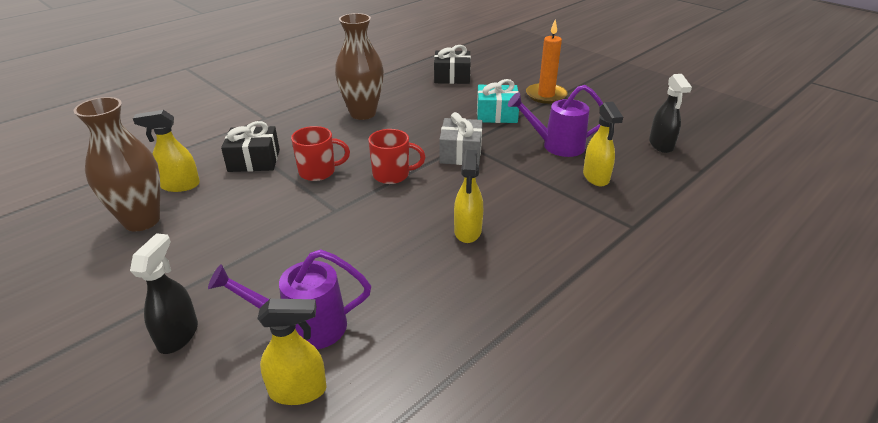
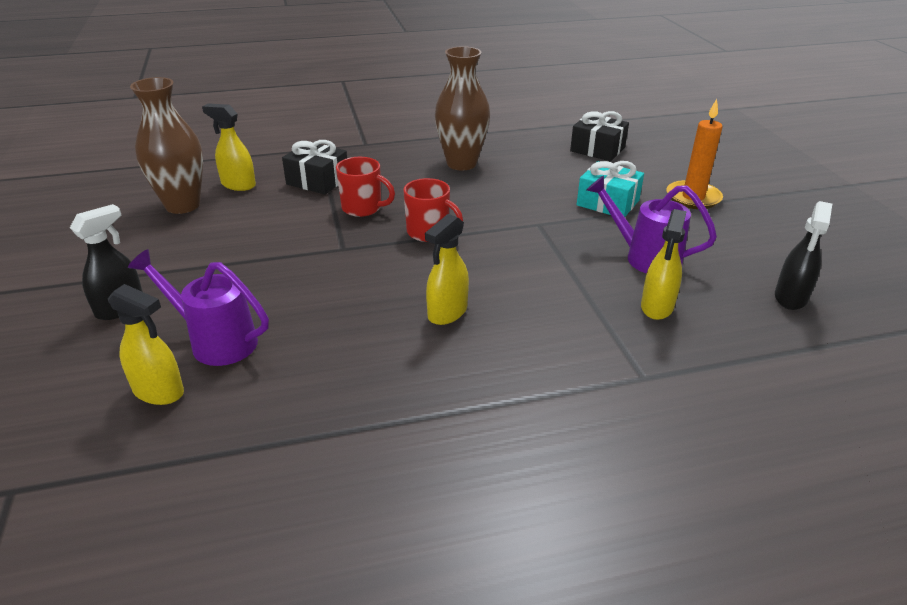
camera: 30 degrees right, 0 degrees up
(460, 153) = (522, 232): grey gift -> none

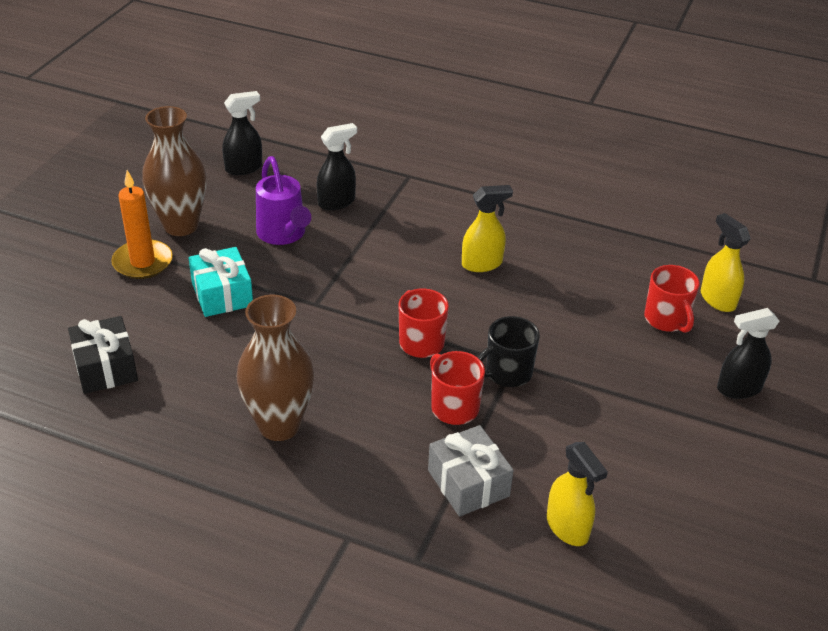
camera: 145 degrees left, 5 degrees up
(183, 205) = (649, 518): brown vase -> brown vase (181, 226)
(216, 341) = (666, 319): purple watering can -> red mug
(317, 181) = (468, 483): black gift -> grey gift
(342, 240) = (507, 373): none -> black mug
(657, 307) = (337, 202): yellow spray bottle -> black spray bottle

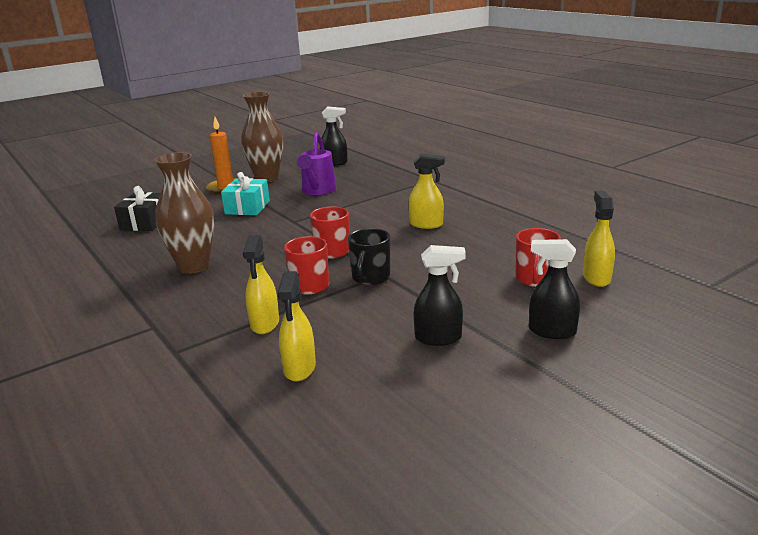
camera: 35 degrees right, 15 degrees down
(337, 202) = (369, 183): black spray bottle -> black spray bottle (438, 338)
(468, 483) = (265, 324): grey gift -> yellow spray bottle
(507, 373) = (370, 278): black mug -> black mug turned 75 degrees counterclockwise

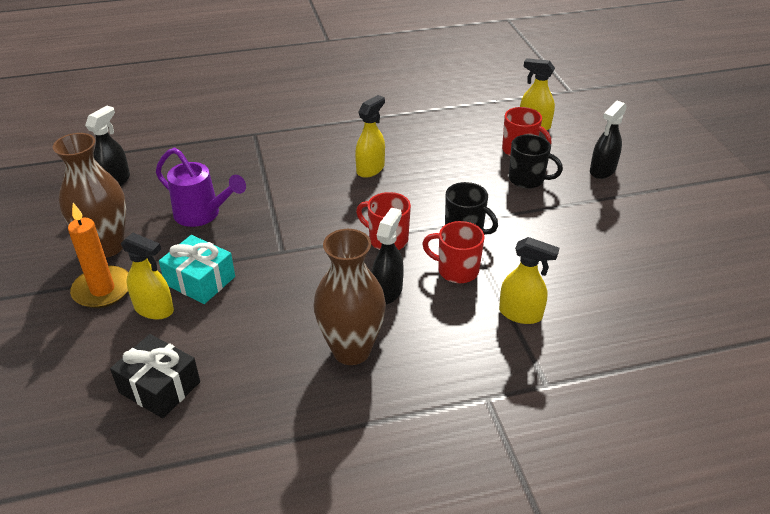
camera: 70 degrees left, 15 degrees up
(299, 368) = (608, 306): yellow spray bottle -> yellow spray bottle (154, 309)
(438, 338) = (590, 222): black spray bottle -> black spray bottle (387, 291)
(484, 292) = (527, 179): none -> black mug

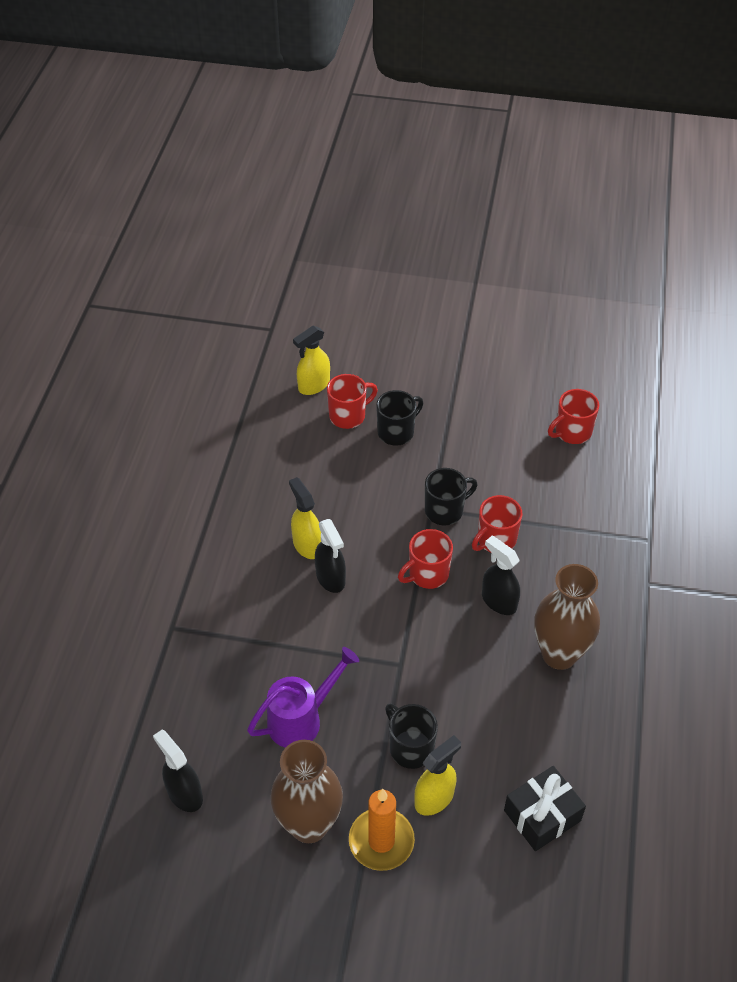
camera: 65 degrees left, 10 degrees up
(200, 281) = (410, 748): turquoise gift -> black mug
(520, 314) = (568, 520): yellow spray bottle -> none
(602, 171) = (415, 374): black spray bottle -> black spray bottle (330, 578)
(637, 286) = (572, 432): none -> red mug

